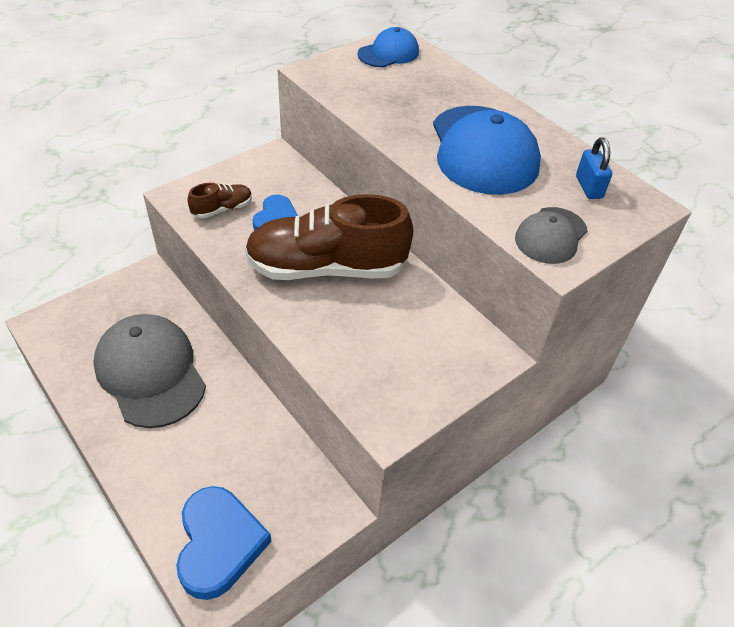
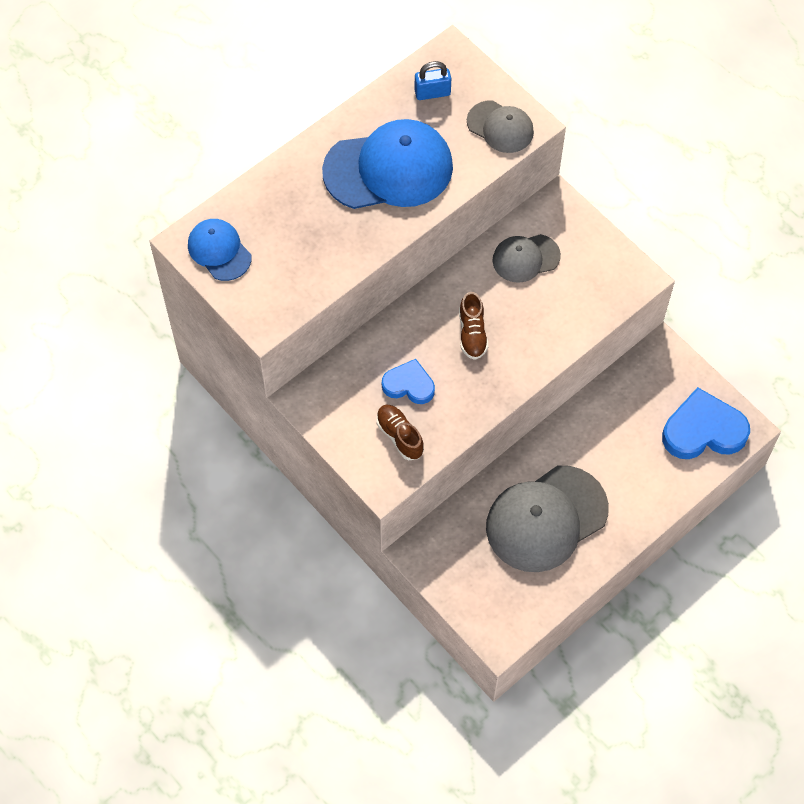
camera: 90 degrees left, 15 degrees up
(327, 268) = (472, 333): brown shoe -> brown shoe, size x0.43
(418, 319) = (525, 258): none -> grey cap

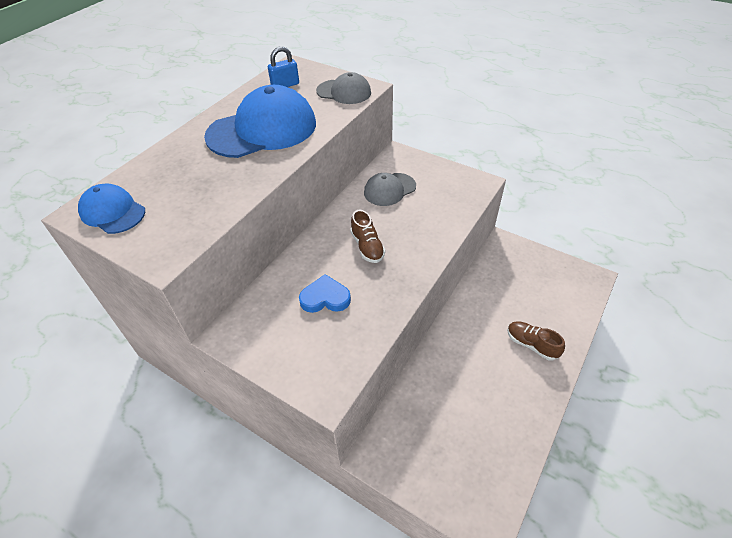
camera: 15 degrees left, 15 degrees down
(400, 436) = (329, 343): brown shoe -> brown shoe (531, 345)
(546, 519) = (478, 390): grey cap -> none
(703, 430) = (563, 287): blue heart -> none

